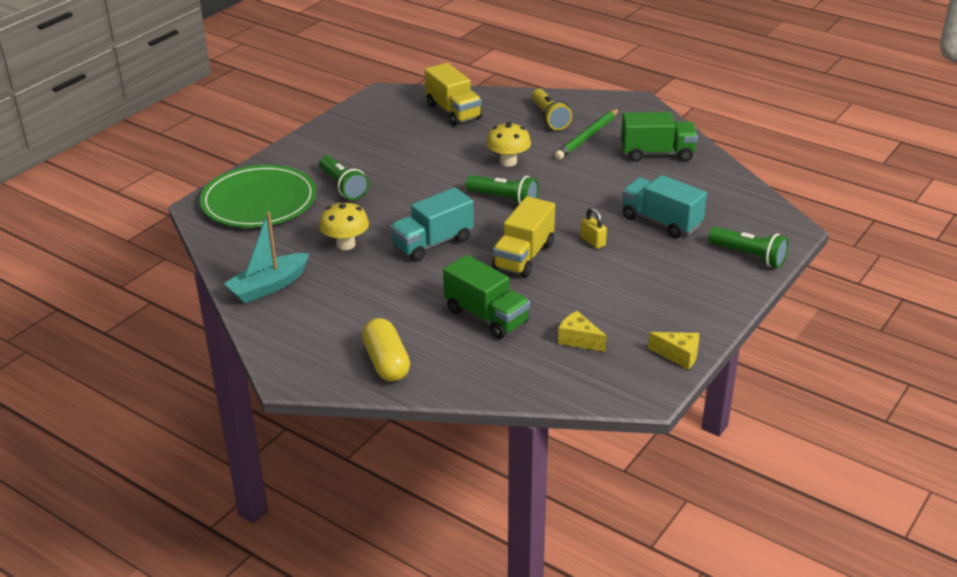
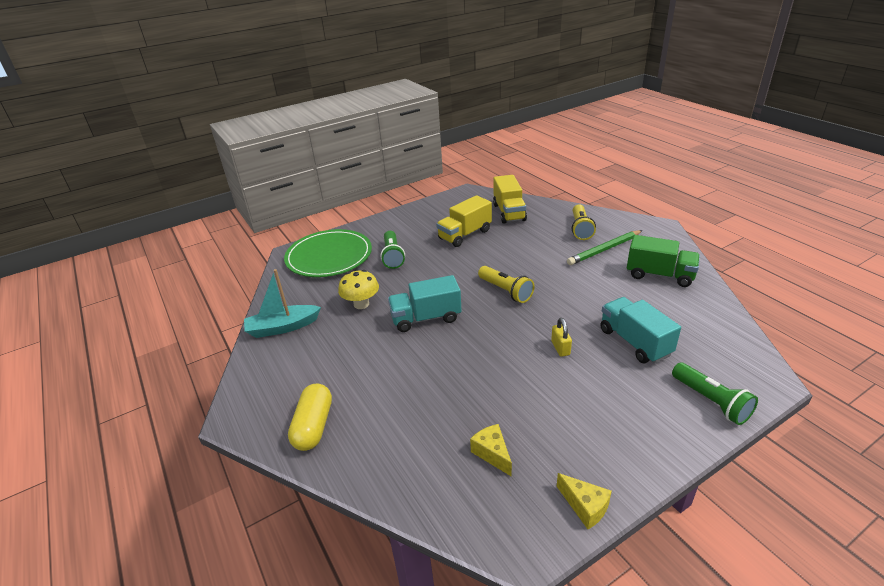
camera: 25 degrees right, 0 degrees up
(486, 316) = (424, 402): green truck -> none
(504, 199) = (506, 291): green flashlight -> yellow flashlight
(508, 162) = (527, 259): yellow mushroom -> none
(523, 256) = (492, 348): yellow truck -> yellow truck (465, 234)

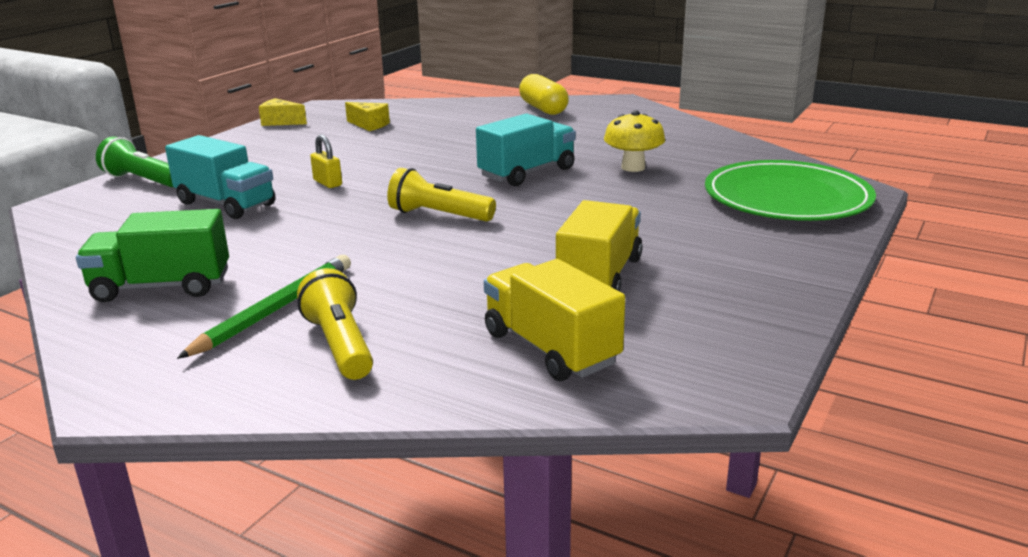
camera: 150 degrees right, 10 degrees down
(282, 327) = (691, 138): turquoise boat -> none
(392, 256) = (682, 218): green flashlight -> none

